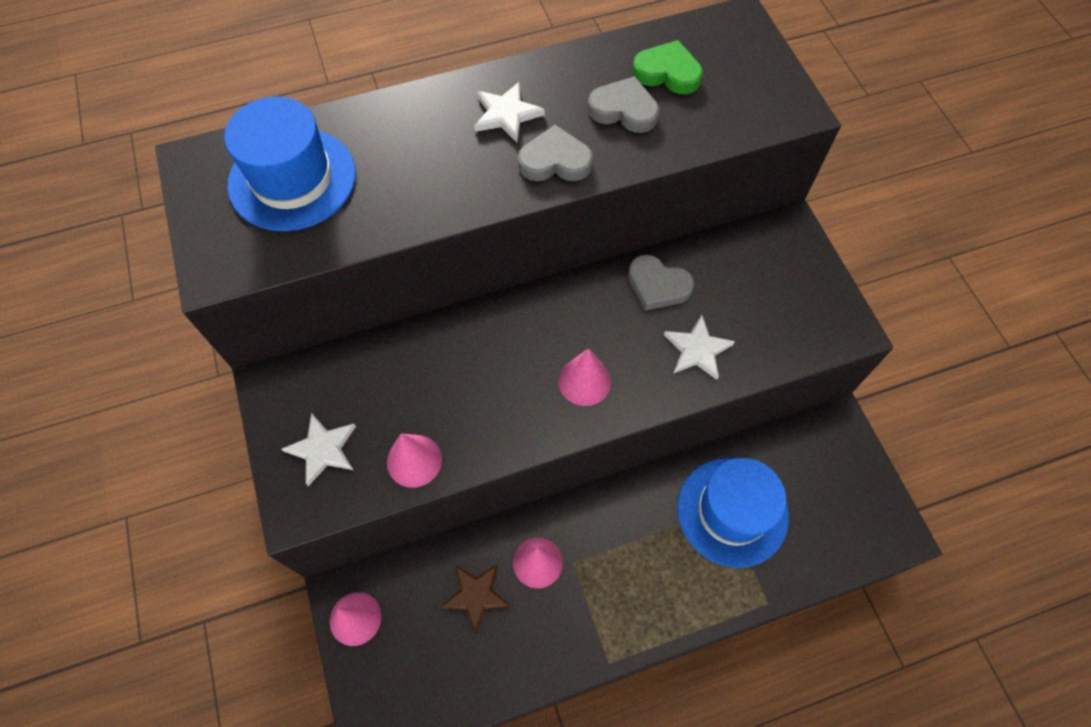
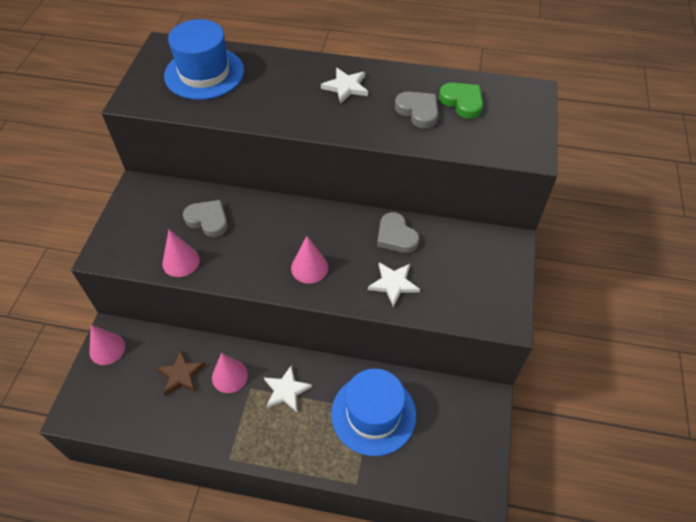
camera: 30 degrees right, 10 degrees down
(323, 449) = (138, 232): white star -> white star (286, 390)
(555, 161) = (354, 121): grey heart -> grey heart (208, 220)

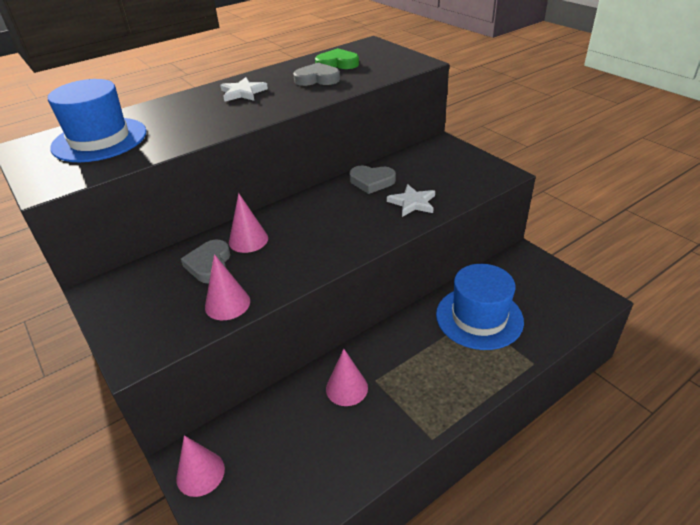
camera: 45 degrees left, 15 degrees down
(181, 374) = (304, 425): brown star -> none
(208, 220) = (209, 265): grey heart -> grey heart turned 75 degrees counterclockwise
(286, 390) = (403, 357): white star -> none
(309, 267) = (342, 234): pink cone -> pink cone (248, 240)

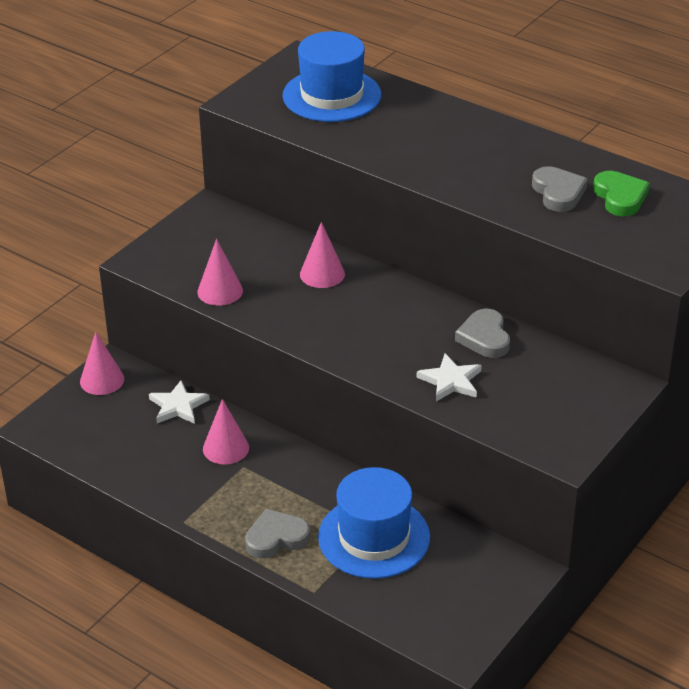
camera: 70 degrees right, 0 degrees up
(209, 265) = (272, 261): grey heart -> grey heart (276, 538)
(243, 92) = (488, 148): white star -> white star (178, 406)

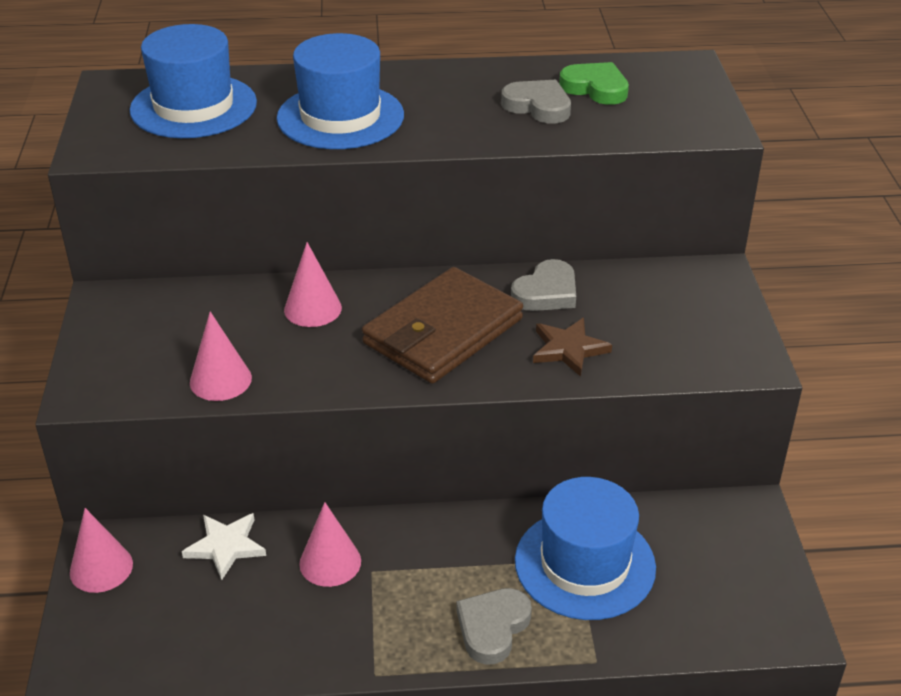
camera: 40 degrees left, 0 degrees up
(384, 329) = (443, 331): none -> brown wallet
(414, 143) = (340, 117): none -> blue hat
(451, 381) = (568, 349): white star -> brown star
(484, 338) = (546, 292): grey heart -> grey heart turned 90 degrees counterclockwise

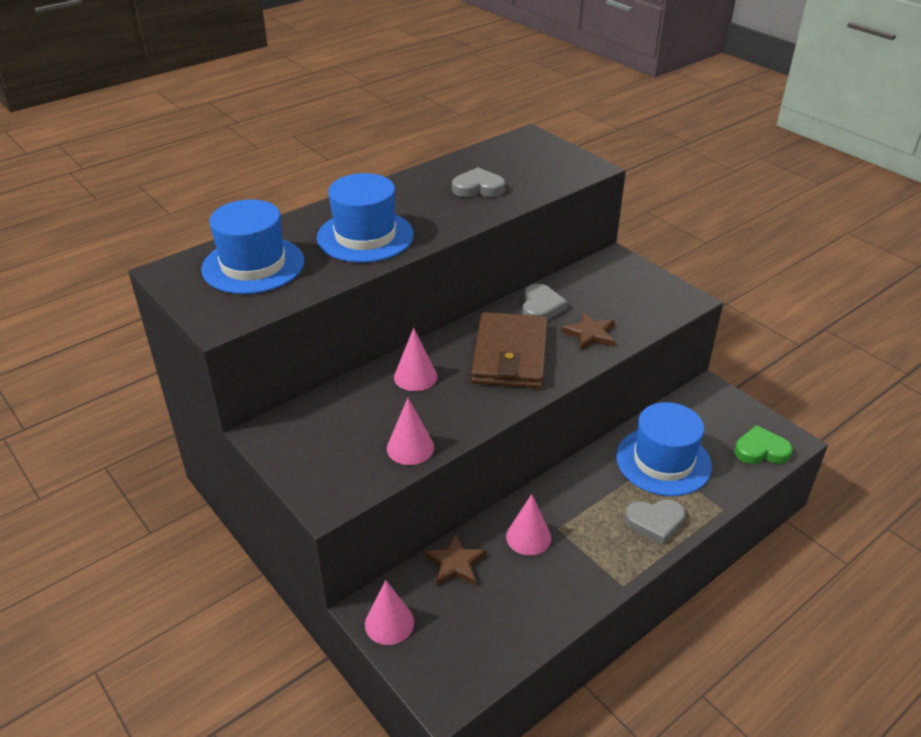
camera: 35 degrees left, 0 degrees up
(226, 546) = (455, 563): white star -> brown star
(492, 627) = (655, 522): grey heart -> grey heart turned 90 degrees counterclockwise
(595, 88) = (496, 166): green heart -> green heart (761, 450)

